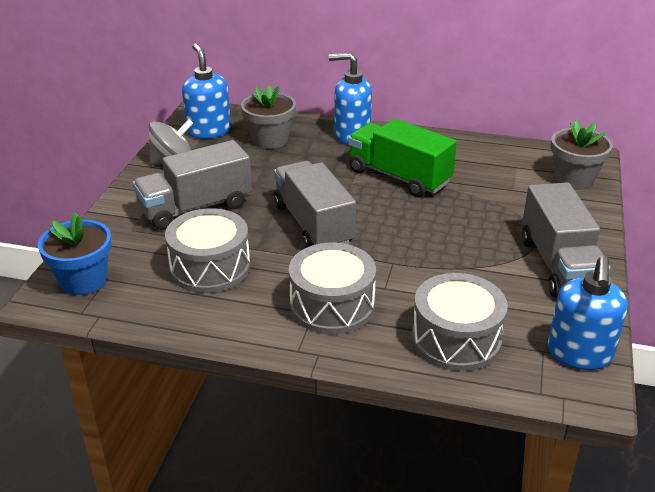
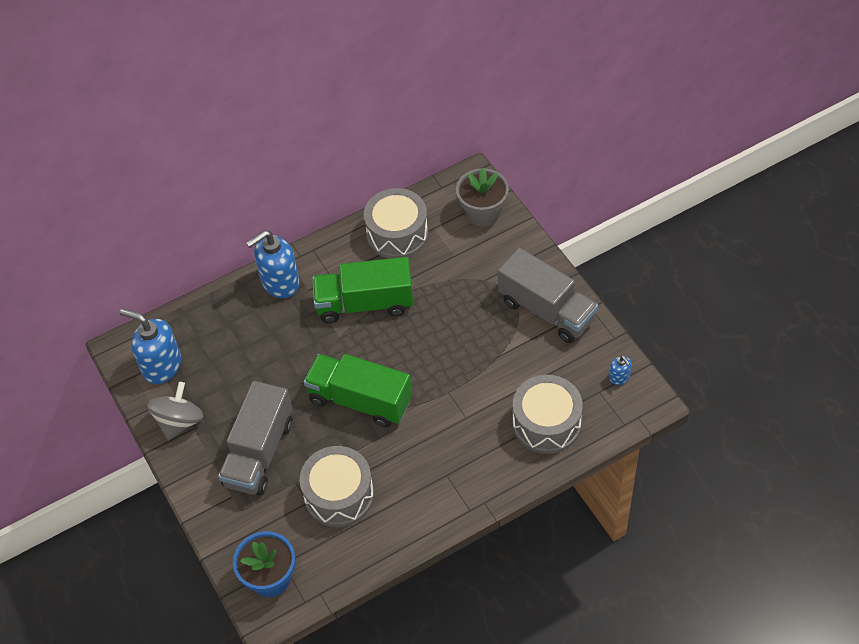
camera: 40 degrees left, 20 degrees up
(270, 140) = (224, 338): grey flower pot -> none
(313, 225) = (360, 400): grey truck -> green truck
(332, 305) = (451, 459): grey drum -> grey drum (397, 234)
(579, 354) = (619, 377): blue soap dispenser -> blue soap dispenser, size x0.46

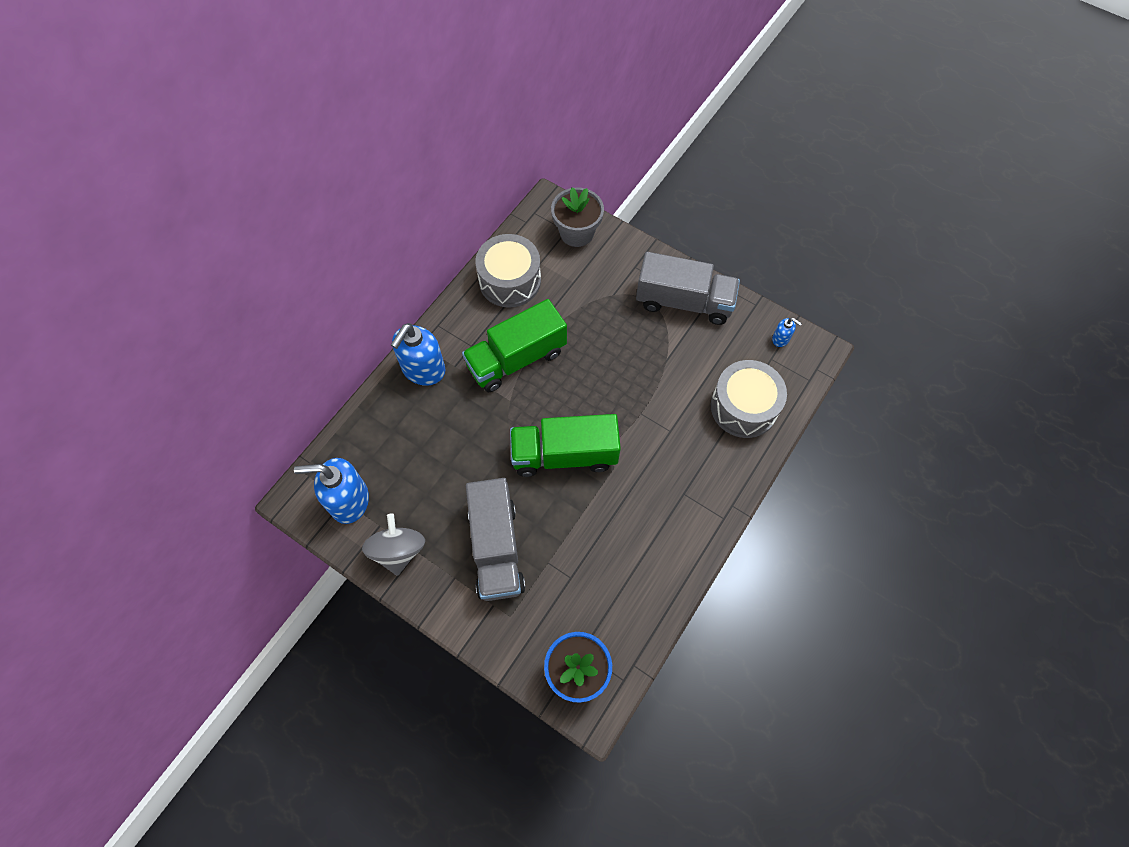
camera: 30 degrees left, 10 degrees up
(339, 495) = (596, 557): grey drum -> none

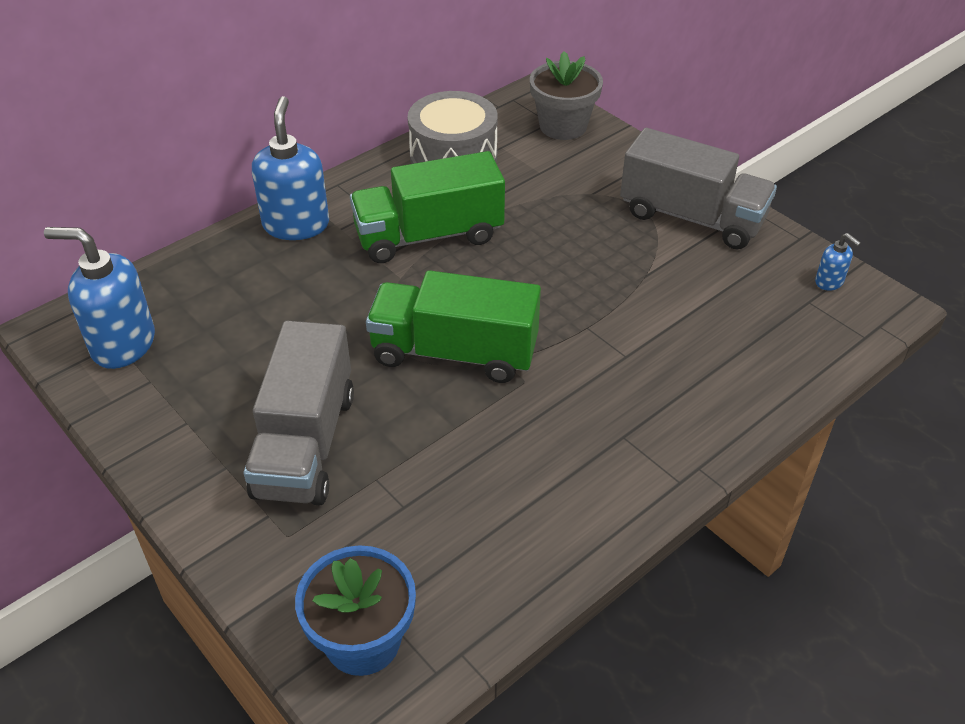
camera: 15 degrees right, 20 degrees down
(398, 551) = (161, 416): grey spinning top -> none
(423, 369) = (296, 225): blue soap dispenser -> blue soap dispenser turned 135 degrees clockwise
(743, 407) = (750, 349): grey drum -> none

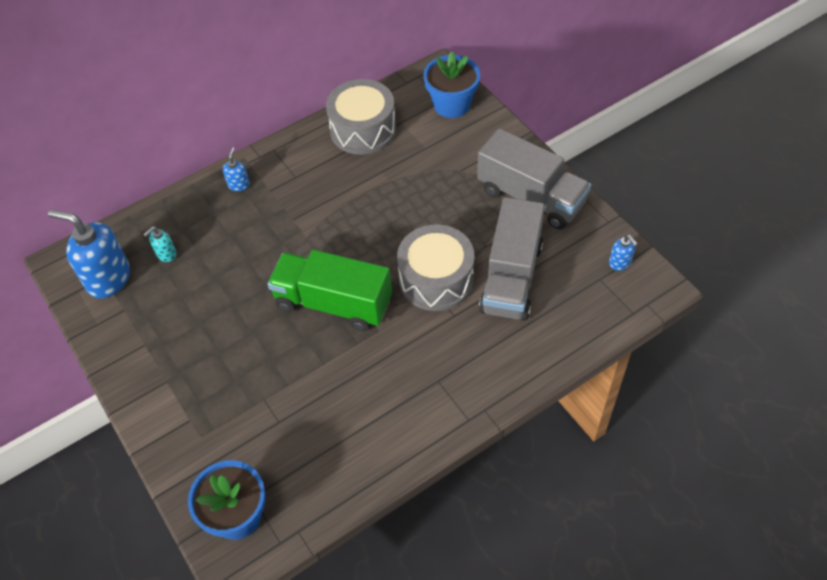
camera: 10 degrees right, 10 degrees up
(204, 310) = (166, 254): none -> turquoise soap dispenser
(296, 225) = (238, 184): blue soap dispenser -> blue soap dispenser, size x0.46
(305, 444) = (220, 368): grey truck -> grey truck (511, 278)
(429, 236) = (332, 201): green truck -> none
(563, 126) = (452, 104): grey flower pot -> blue flower pot
(590, 316) = (436, 279): none -> grey drum

